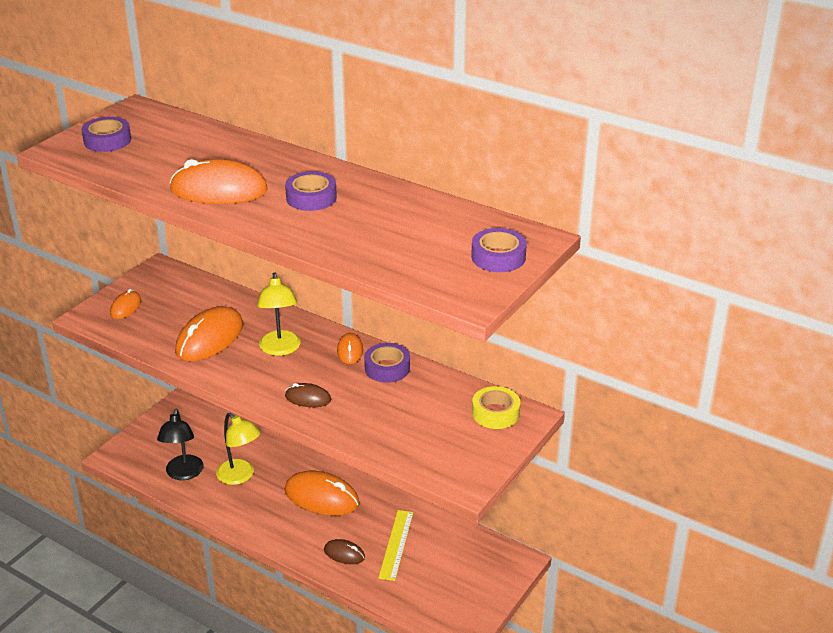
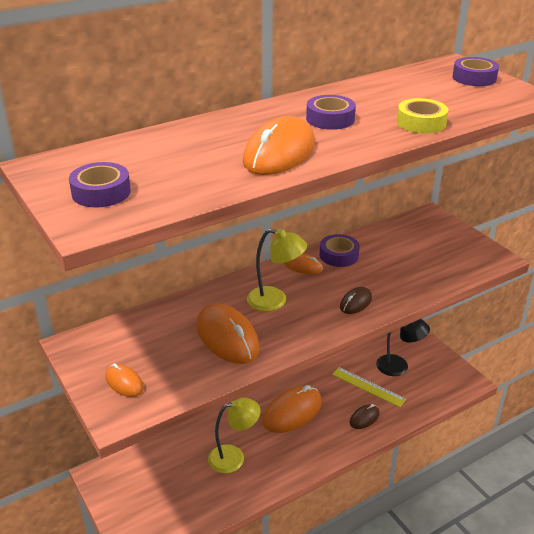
camera: 65 degrees left, 0 degrees up
(183, 473) = (203, 497): black lamp -> black lamp (399, 367)
(495, 413) = (422, 226): yellow tape -> yellow tape (421, 123)

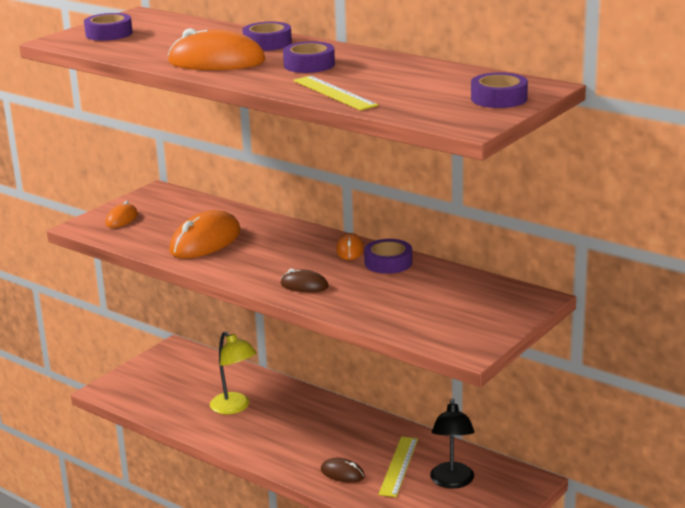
camera: 70 degrees right, 10 degrees down
(242, 124) = (267, 43): none -> purple tape
(275, 301) = (277, 249): yellow lamp -> none
(292, 412) = (320, 425): orange mouse -> none
(421, 123) = (334, 93): yellow tape -> yellow ruler

